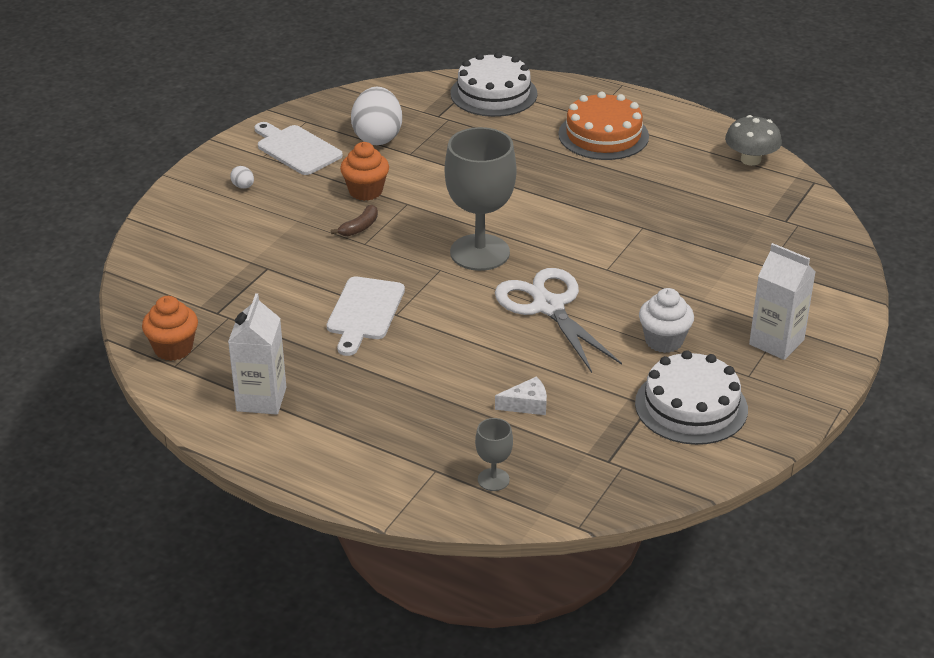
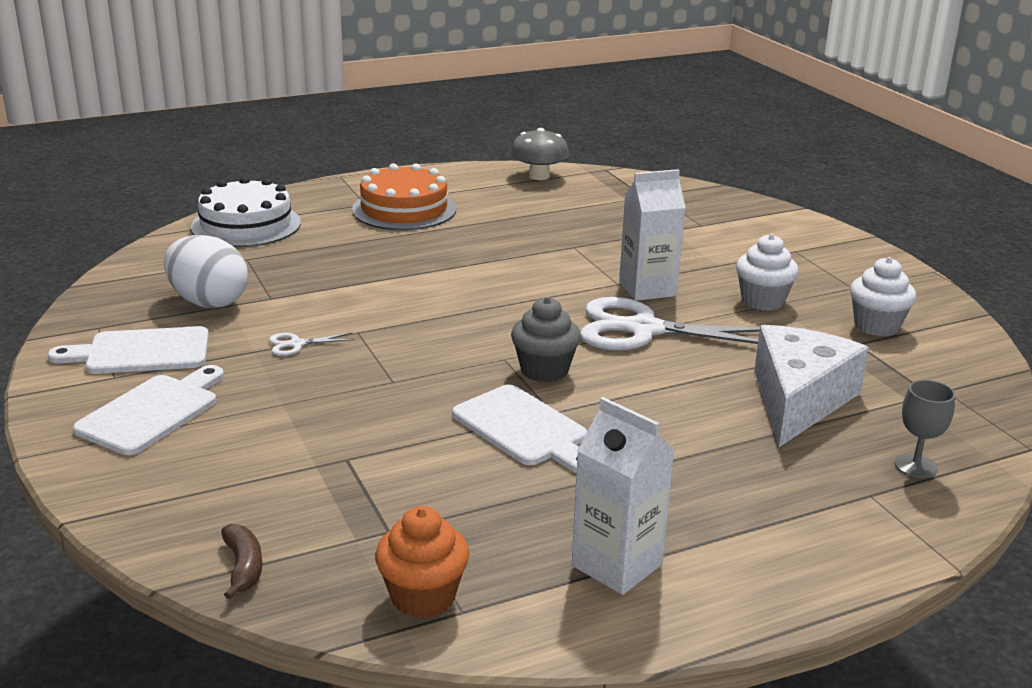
camera: 55 degrees left, 10 degrees down
(243, 186) = (152, 412): white egg -> white cutting board
(359, 227) = (358, 372): brown banana -> brown banana (243, 567)
(365, 191) = (296, 344): orange cupcake -> white scissors
(443, 290) = (544, 370): none -> grey cupcake
(480, 252) = (505, 328): grey goblet -> none
(527, 404) = (798, 400): white cheese -> white cheese, size x2.27
(691, 406) = (876, 326): white cake -> white cupcake
(776, 342) = (815, 260): white carton -> white carton (647, 289)

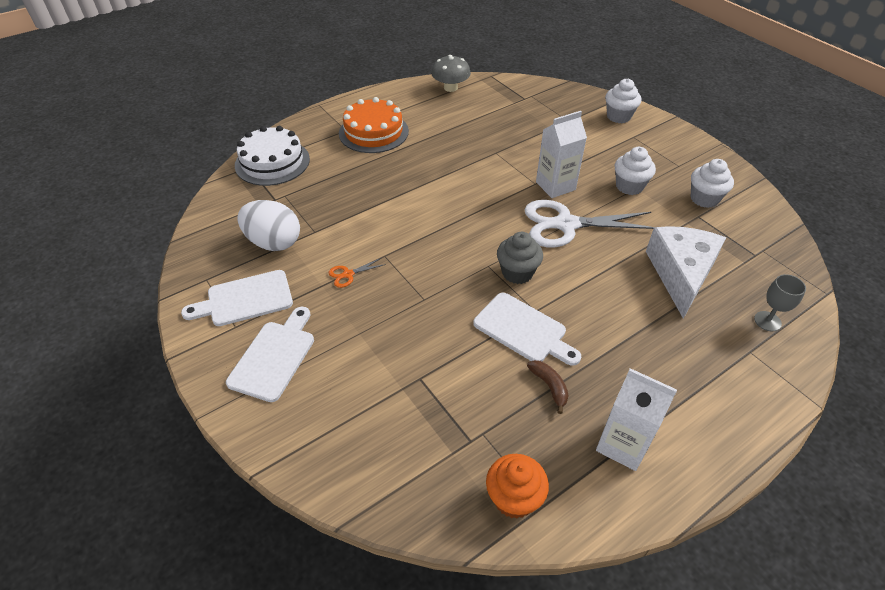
camera: 10 degrees left, 20 degrees up
(243, 567) = (389, 494): brown banana -> brown banana (549, 386)
(296, 344) = (348, 274): white scissors -> orange scissors
(782, 228) = (618, 116): none -> white cupcake

